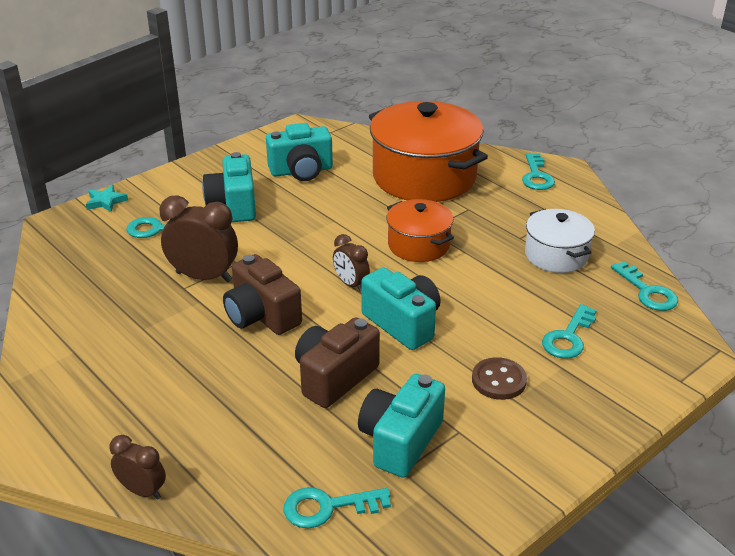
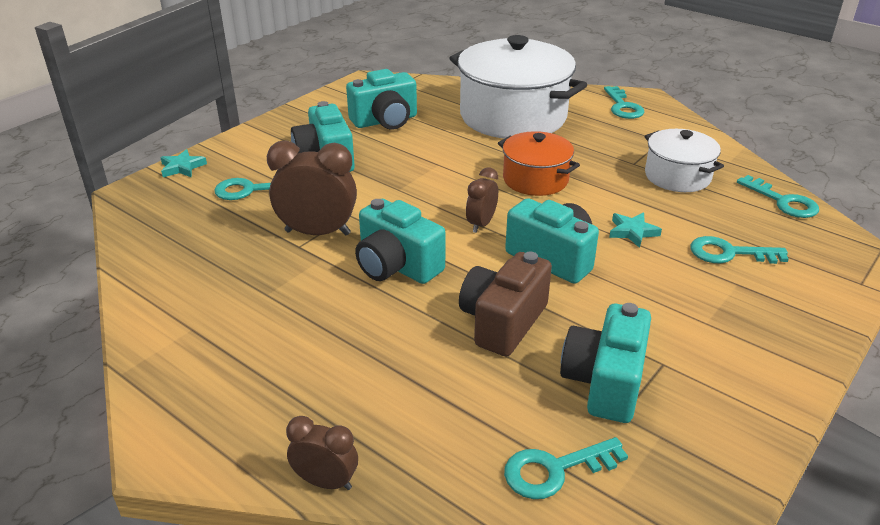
camera: 10 degrees left, 0 degrees up
(261, 315) = (396, 266): brown camera -> turquoise camera
(351, 284) = (481, 224): brown clock -> brown clock turned 75 degrees clockwise
(424, 177) = (513, 116): orange pot -> white pot
(487, 307) = (632, 232): none -> turquoise star
(498, 380) = (679, 304): brown button -> none
(568, 337) = (729, 253): turquoise key -> turquoise key turned 75 degrees clockwise

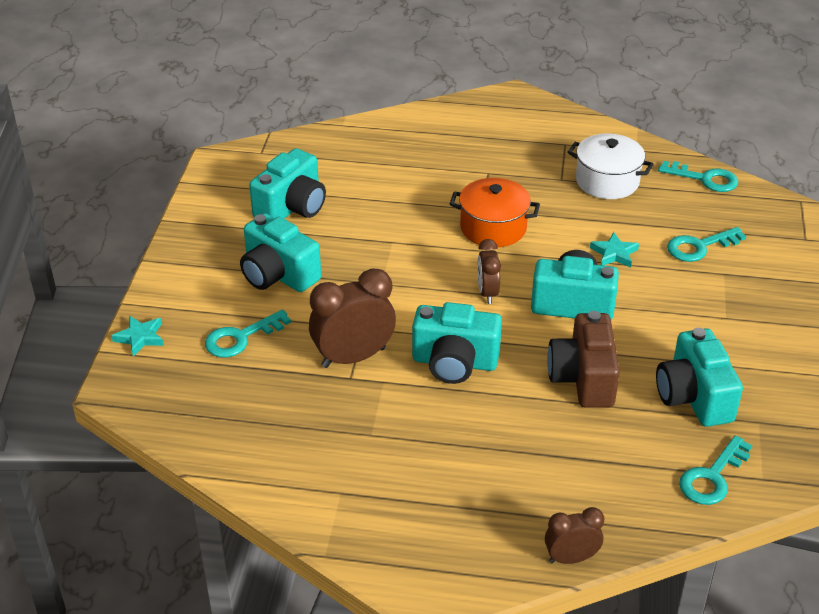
camera: 30 degrees left, 5 degrees up
(513, 116) = (411, 159): white pot -> none
(623, 107) = (502, 114): turquoise key -> none

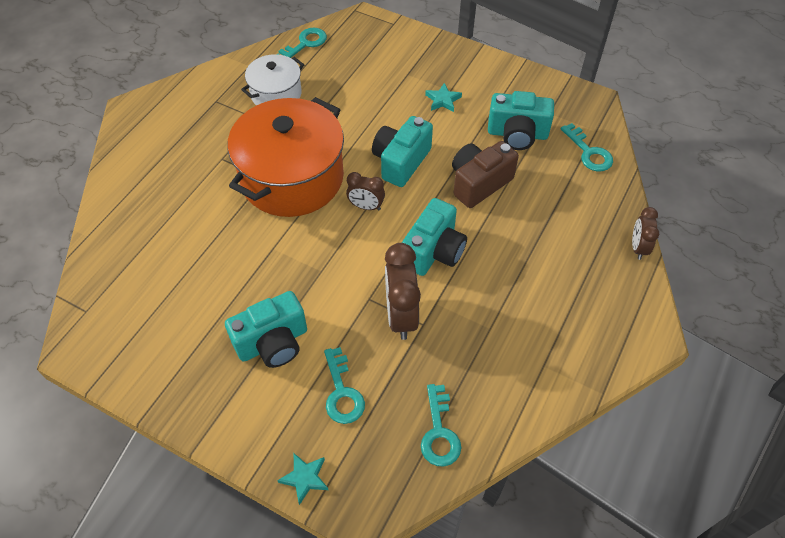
camera: 70 degrees left, 15 degrees up
(292, 207) = (185, 307): turquoise camera -> none
(493, 228) = (292, 178): orange pot -> orange pot, size x1.86
(583, 378) = (479, 183): brown camera -> brown camera turned 120 degrees clockwise
(614, 253) = (359, 120): turquoise star -> turquoise star (443, 100)
(699, 247) = (375, 75): turquoise key -> turquoise key (439, 432)

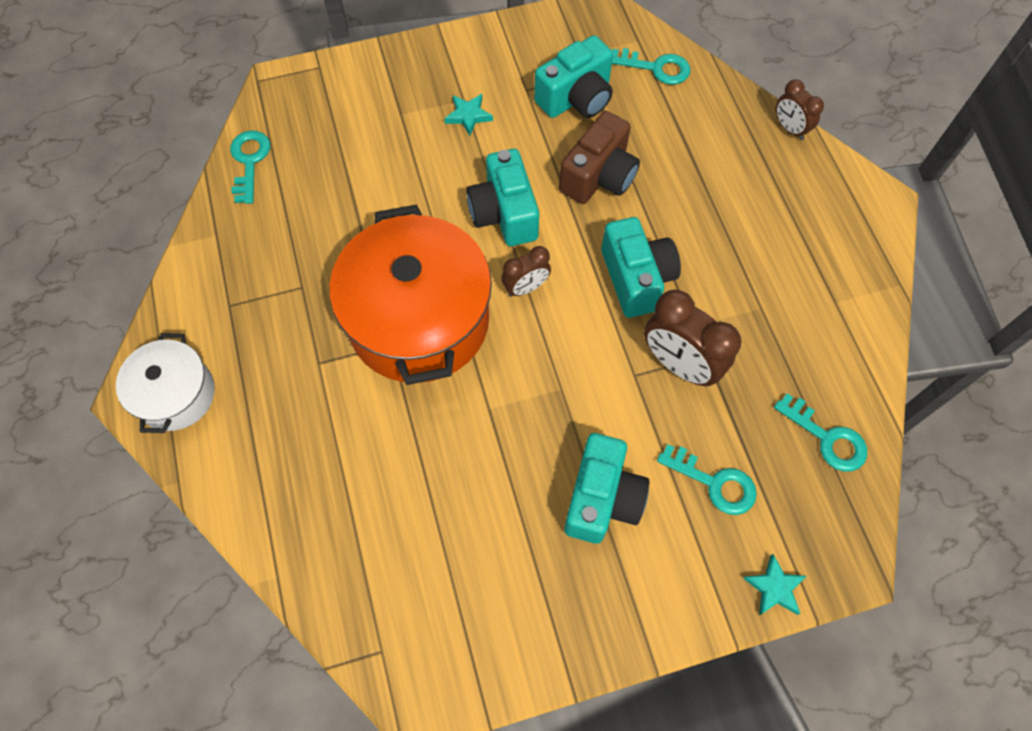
camera: 45 degrees left, 10 degrees up
(276, 94) = (288, 243): white pot -> white pot (176, 395)
(479, 183) = (599, 176): brown camera -> brown camera turned 150 degrees counterclockwise

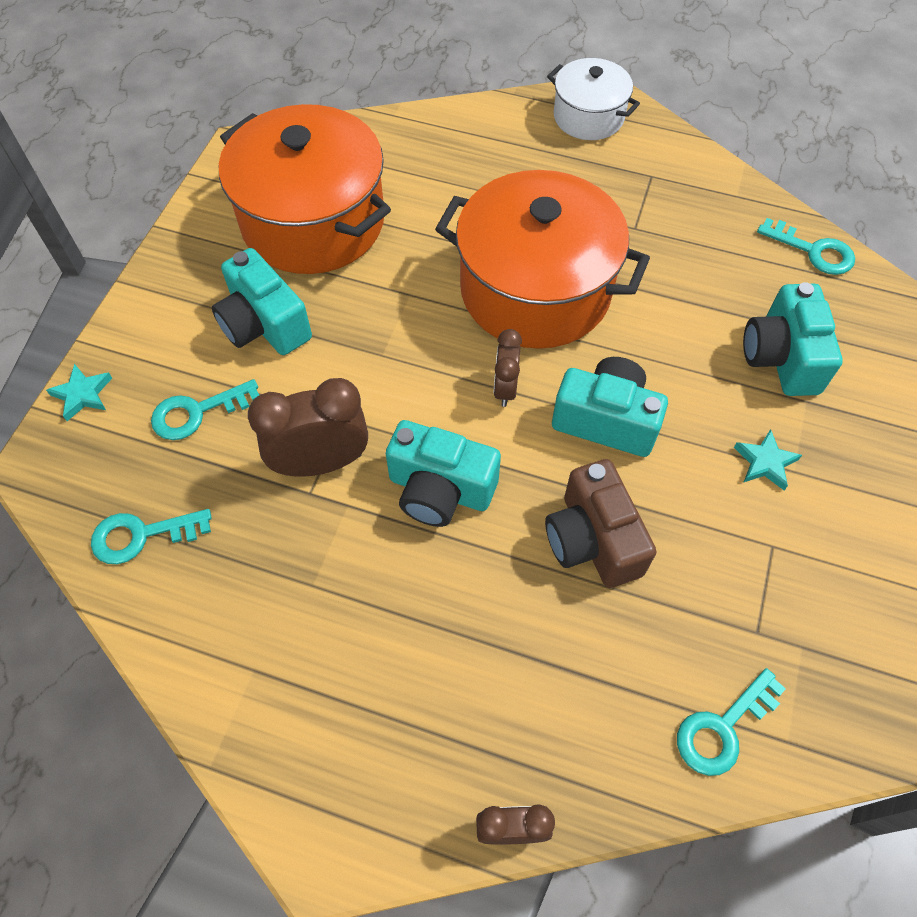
camera: 125 degrees right, 5 degrees down
(466, 546) = (313, 221): none -> orange pot
(576, 98) = (726, 592): turquoise camera -> turquoise camera (781, 357)

